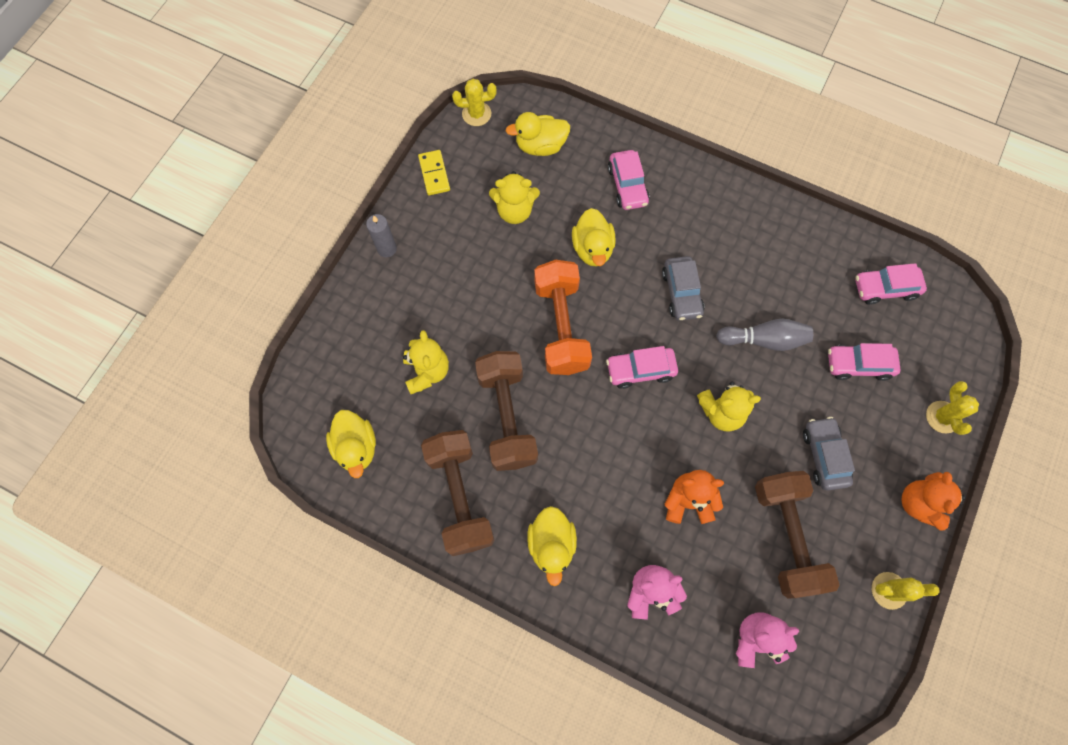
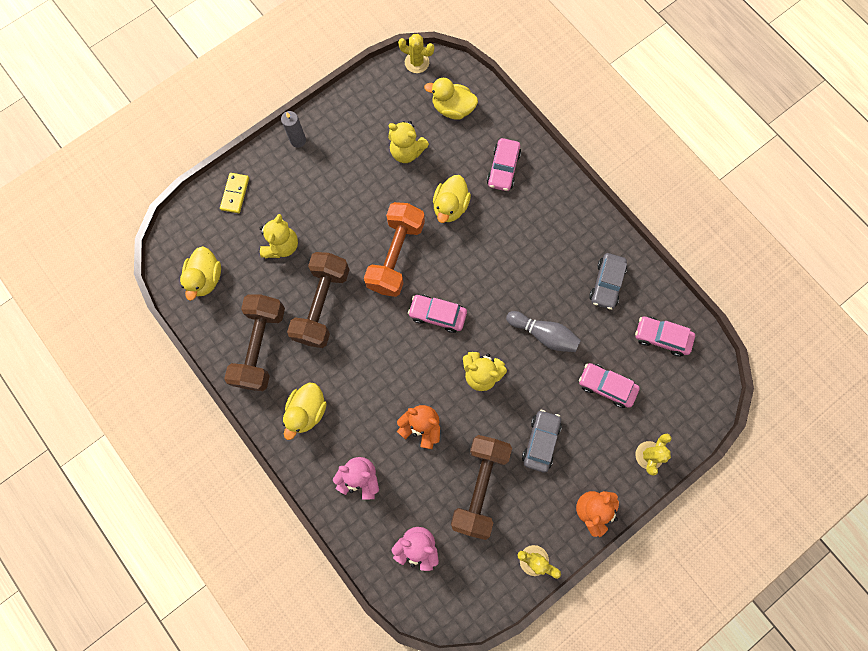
camera: 25 degrees right, 5 degrees up
(434, 174) = (361, 97): yellow domino -> yellow domino (235, 194)
(681, 293) = (500, 270): grey car -> grey car (606, 284)

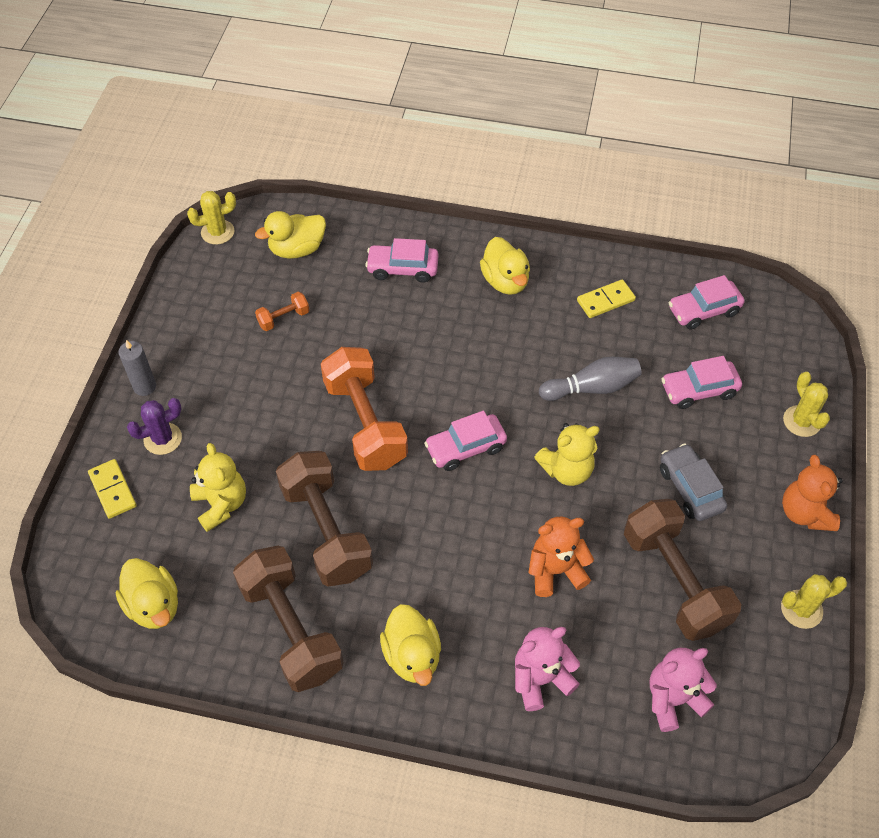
camera: 40 degrees left, 20 degrees down
(283, 181) = (163, 439): none -> purple cactus
(407, 152) = (283, 318): yellow teddy bear -> orange dumbbell
(450, 206) = (380, 338): yellow duck -> yellow duck (505, 281)
(503, 169) = (402, 269): pink car -> pink car turned 120 degrees clockwise
(606, 284) = (605, 301): grey car -> yellow domino

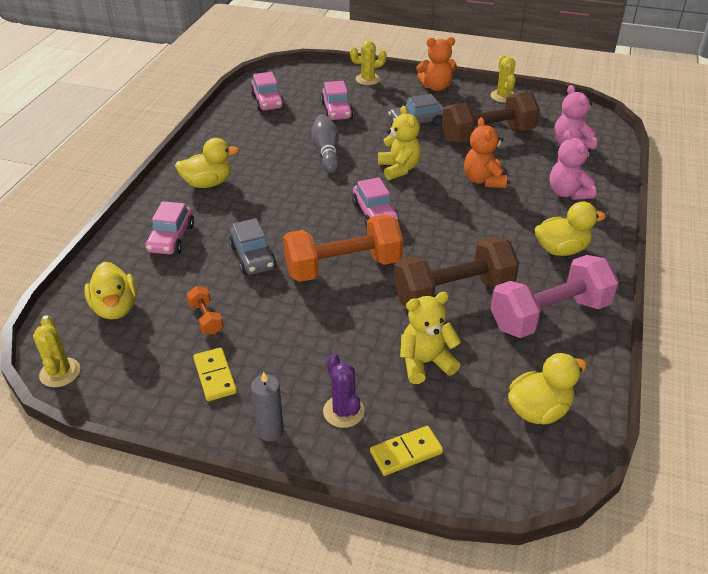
camera: 85 degrees left, 15 degrees down
(291, 629) = (549, 315): brown dumbbell -> pink dumbbell
(377, 341) = (253, 257): none -> grey car
(605, 301) = (245, 139): yellow domino -> yellow domino (215, 376)

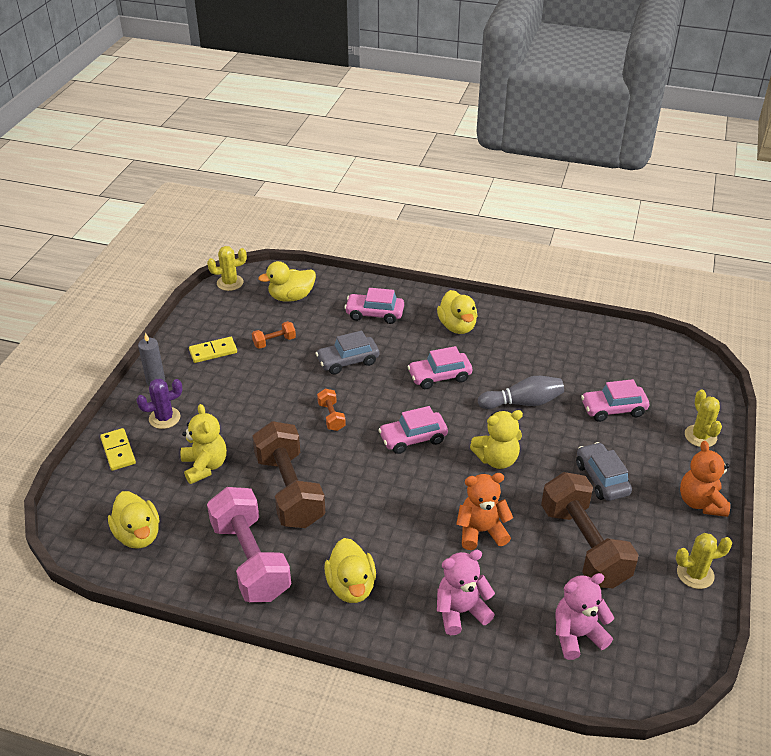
camera: 90 degrees right, 0 degrees up
(267, 101) = (620, 355): pink car -> pink car (439, 376)
(343, 267) = (331, 416): orange dumbbell -> orange dumbbell, size x0.44

